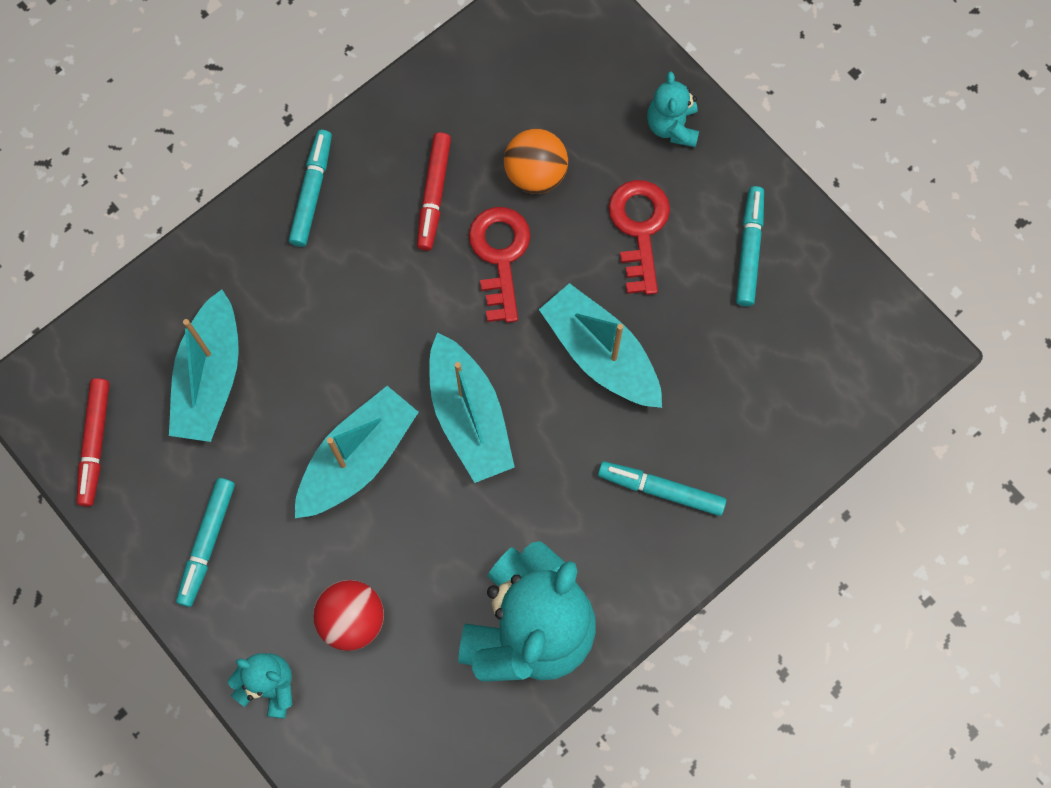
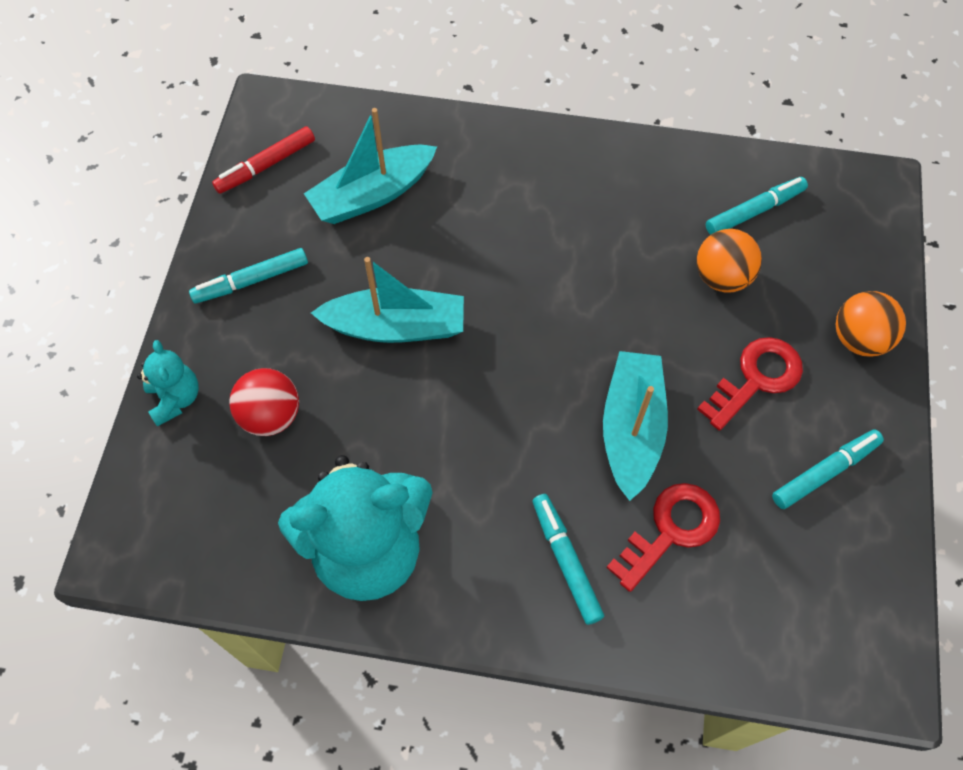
camera: 50 degrees right, 10 degrees down
(312, 192) = (562, 154): turquoise marker -> turquoise marker (754, 211)
(434, 195) = (637, 226): red marker -> none
(469, 417) = (495, 375): turquoise boat -> none
(500, 256) = (636, 302): red key -> red key (670, 530)
(672, 126) = (859, 339): turquoise teddy bear -> orange ball

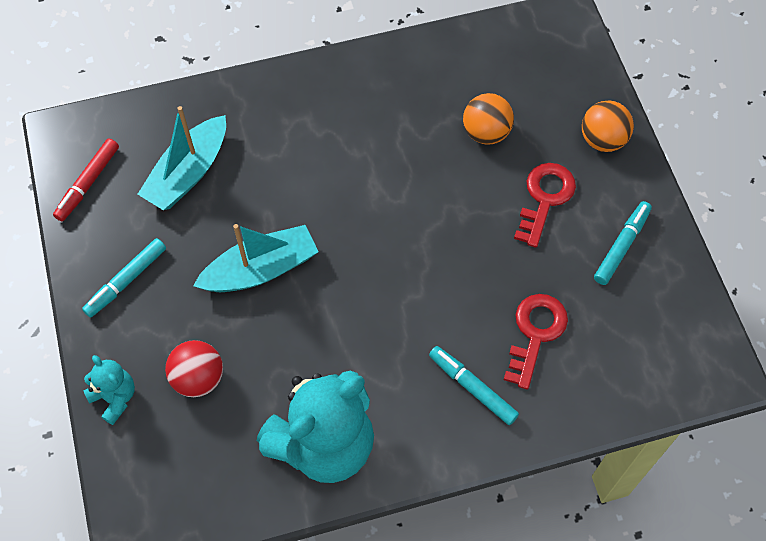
camera: 25 degrees left, 0 degrees up
(631, 429) = (474, 272): turquoise boat -> none
(754, 211) = (486, 72): turquoise marker -> none

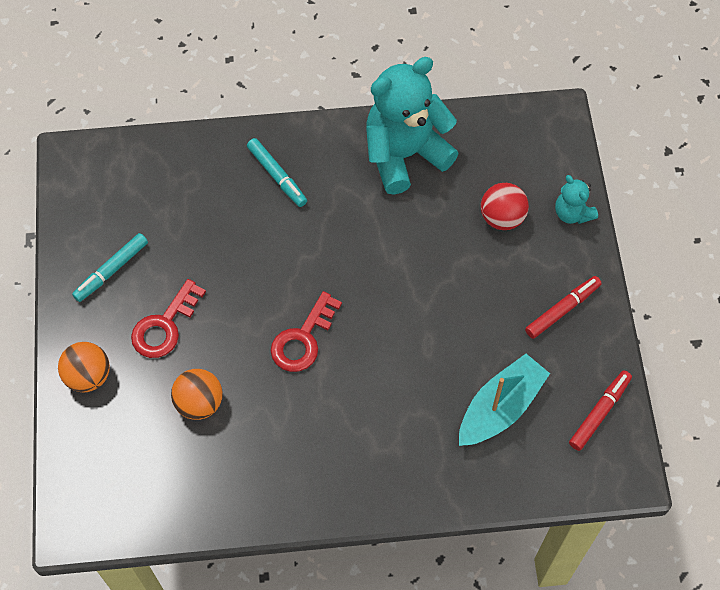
camera: 170 degrees left, 0 degrees up
(126, 281) = (562, 310): turquoise marker -> red marker
(261, 269) = (439, 301): turquoise boat -> none
(535, 334) = (213, 209): red key -> red key (303, 339)

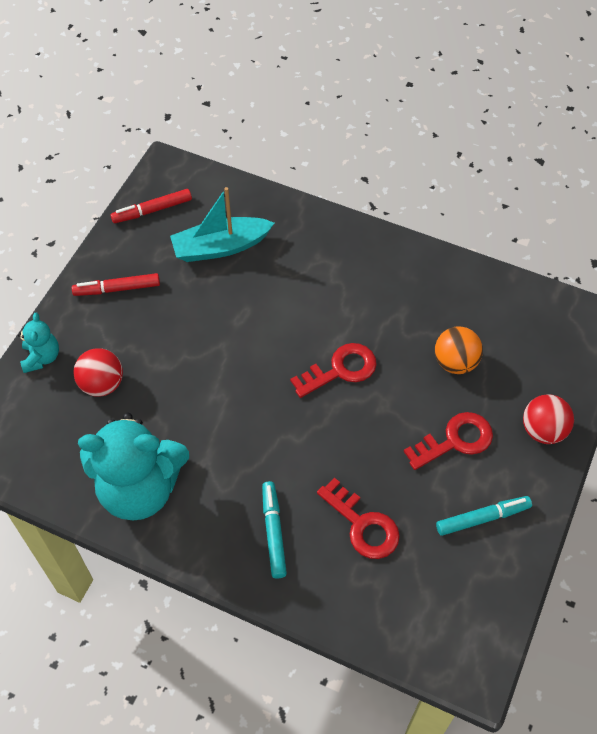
camera: 150 degrees left, 5 degrees down
(88, 376) = (543, 430): orange ball -> red ball
(209, 216) = (362, 525): none -> red key

